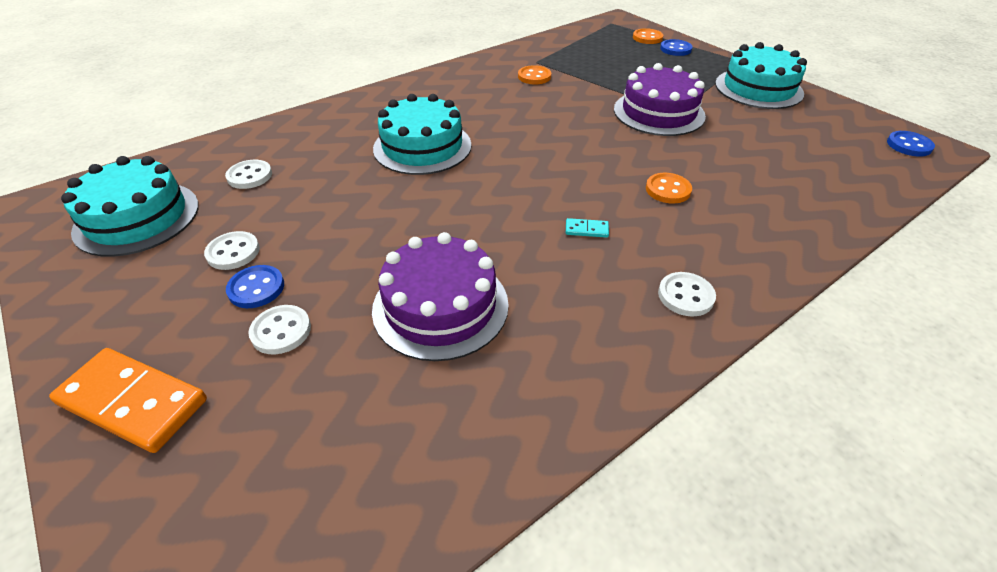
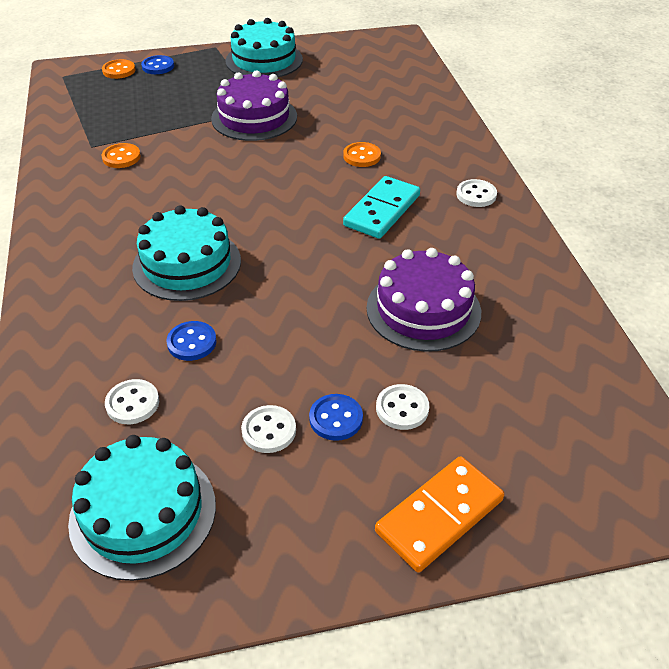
camera: 65 degrees left, 0 degrees up
(586, 230) = (382, 210): turquoise domino -> turquoise domino, size x2.39
(909, 145) = (388, 44): blue button -> blue button (192, 342)

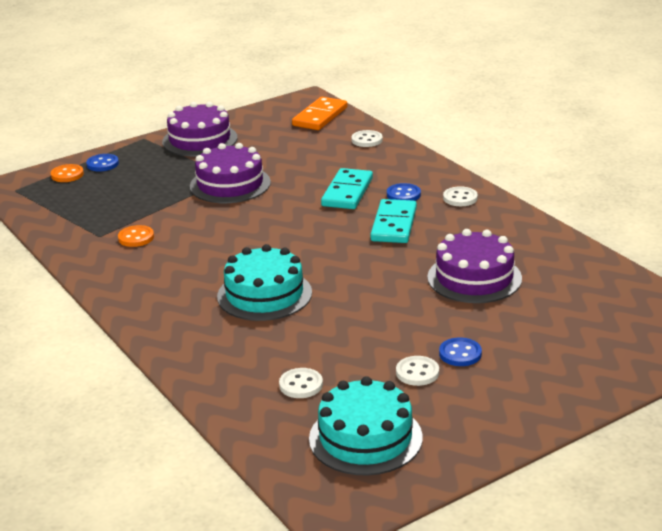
camera: 20 degrees left, 15 degrees down
(192, 342) = (314, 340): blue button -> blue button (403, 195)
(264, 60) = (200, 140): turquoise cake -> purple cake
(362, 156) = (347, 192): orange button -> turquoise domino
(402, 408) = (502, 336): white button -> white button (367, 140)
(439, 516) = (570, 383): orange domino -> orange domino (320, 116)

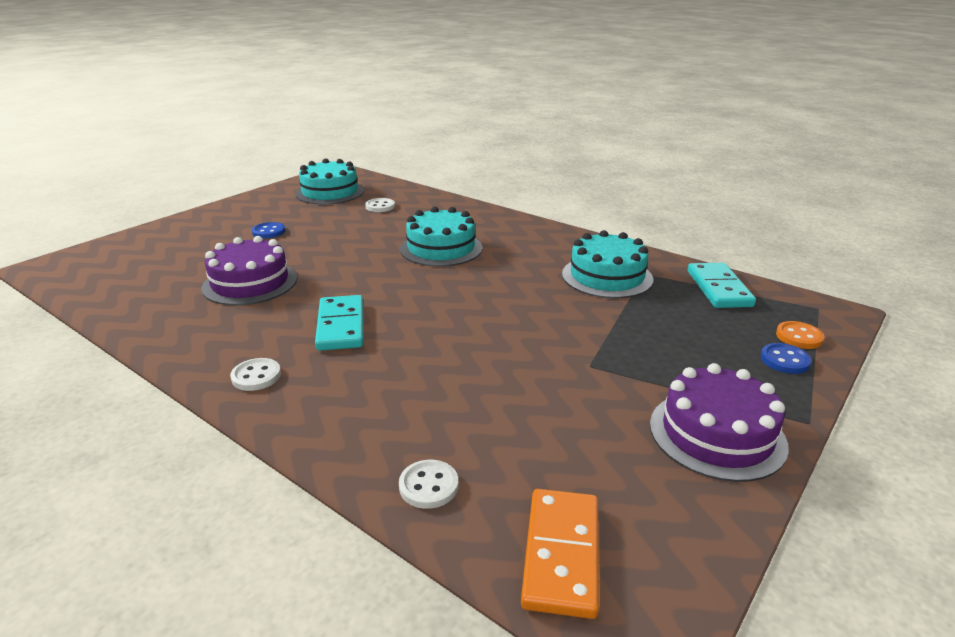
camera: 160 degrees right, 0 degrees up
(136, 238) = (607, 276): orange button -> turquoise cake
(230, 184) = (578, 353): purple cake -> none
(347, 192) = (415, 363): turquoise domino -> turquoise domino (718, 288)
(403, 195) = (336, 370): blue button -> none
(417, 372) = (301, 220): white button -> none

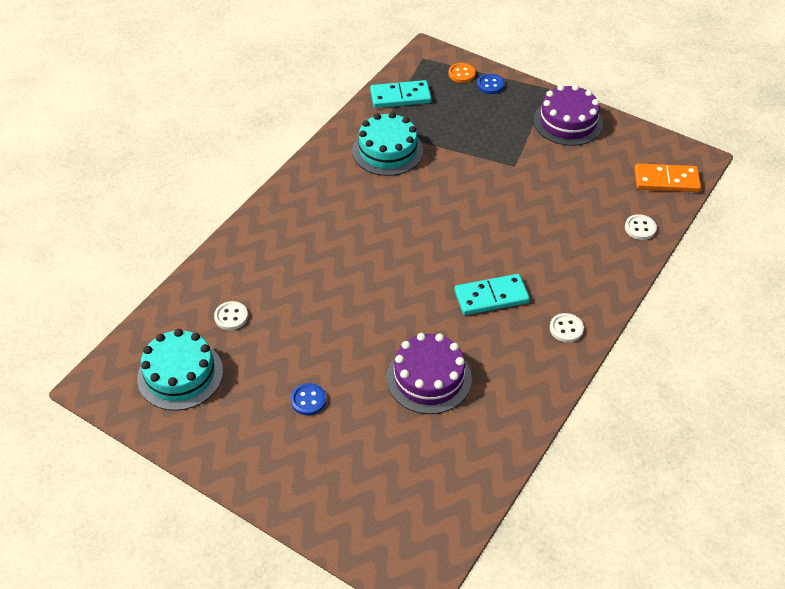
camera: 95 degrees left, 20 degrees up
(441, 248) = (341, 253): turquoise cake -> none

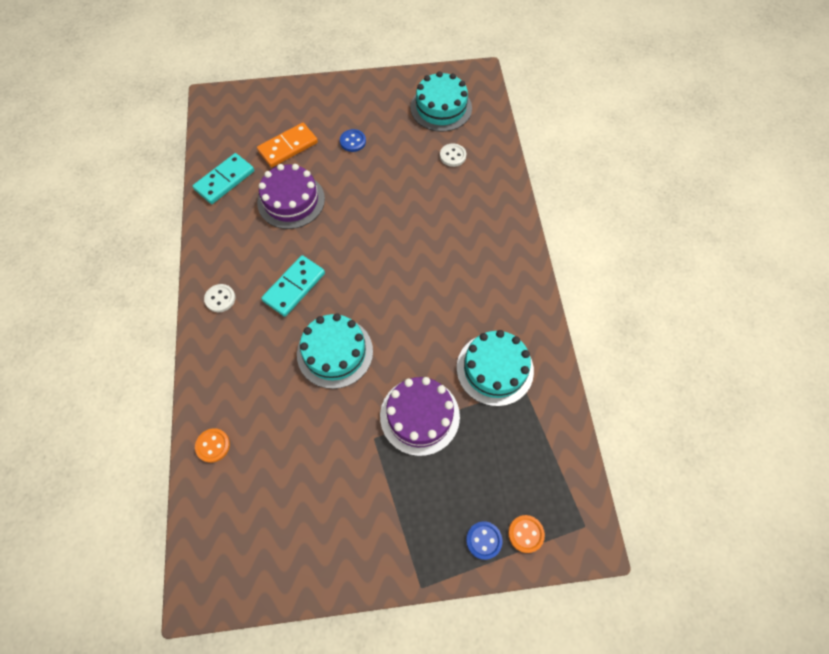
camera: 140 degrees right, 15 degrees up
(400, 97) = (549, 447): turquoise domino -> turquoise domino (224, 180)
(497, 230) = (335, 352): none -> turquoise cake
(568, 122) = (365, 545): purple cake -> purple cake (419, 416)
(640, 228) = (213, 445): white button -> orange button
(666, 180) = (217, 532): orange domino -> orange domino (288, 147)

